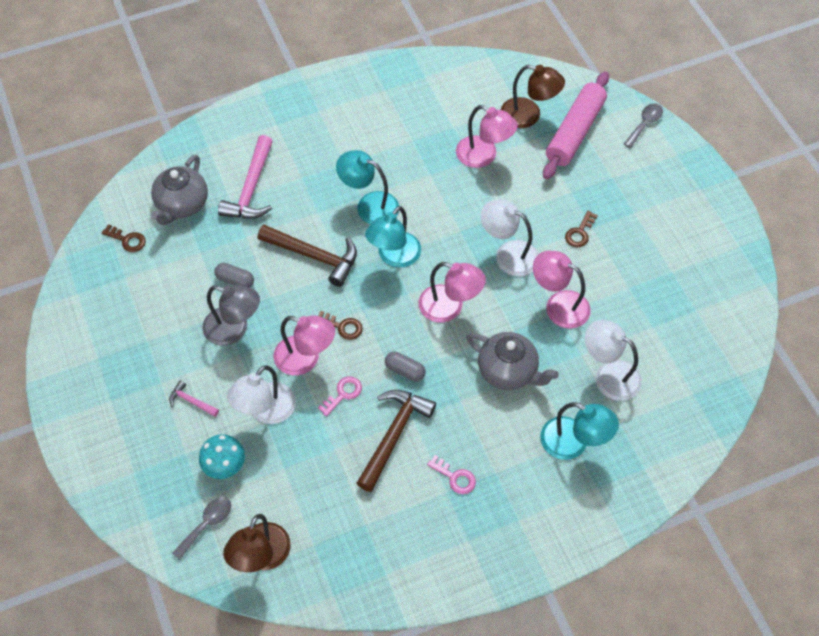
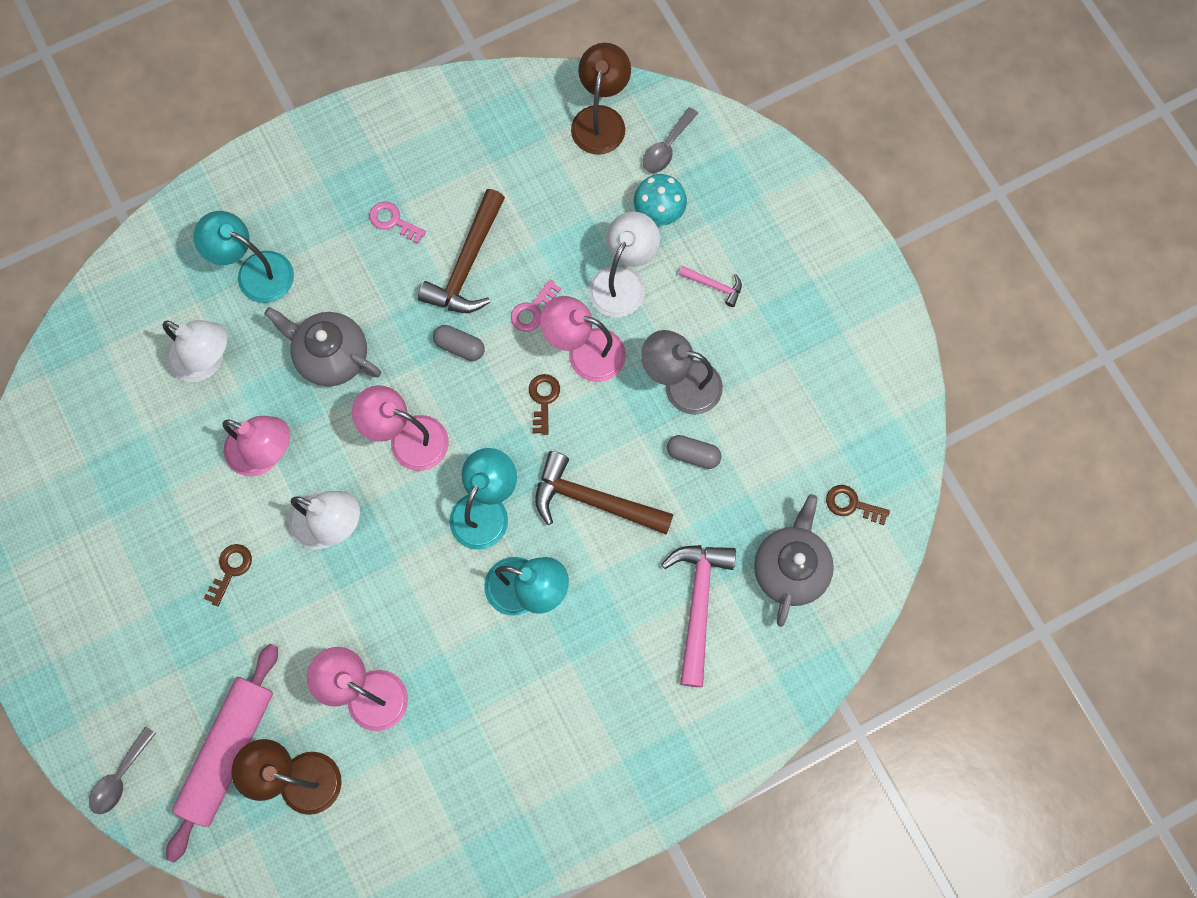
camera: 175 degrees right, 15 degrees up
(342, 326) = (543, 400): brown key -> brown key turned 75 degrees clockwise

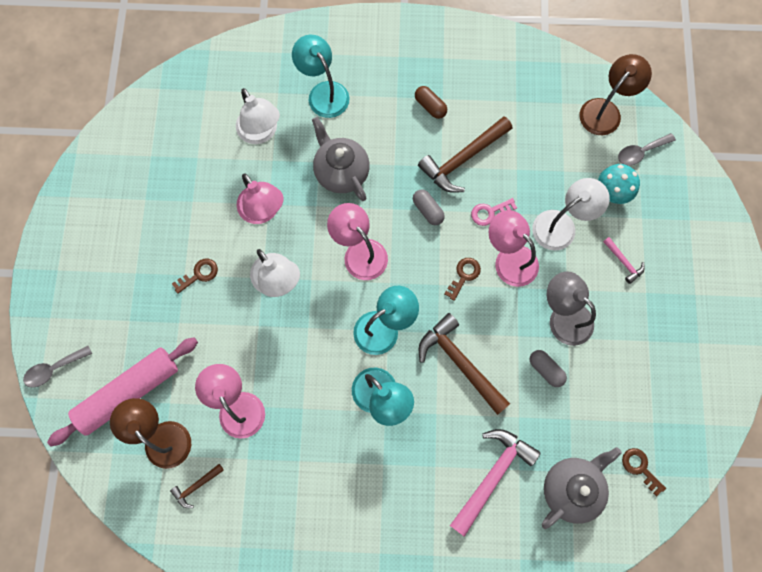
camera: 30 degrees right, 0 degrees up
(371, 809) = (196, 486): none -> brown hammer
(393, 221) = (430, 106): pink key -> brown capsule

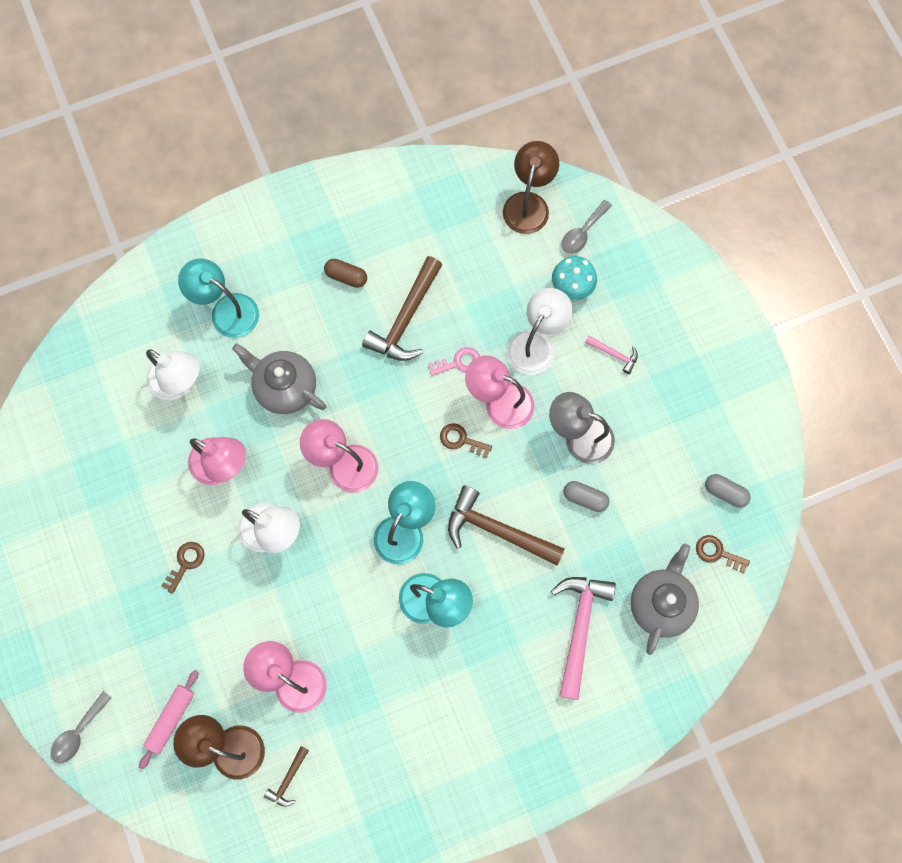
camera: 25 degrees left, 0 degrees up
(129, 392) = (171, 719): pink rolling pin -> pink rolling pin, size x0.55
(428, 210) = (394, 388): grey capsule -> grey capsule (725, 493)
(463, 276) = (461, 440): brown key -> brown key turned 75 degrees counterclockwise
(490, 212) = (458, 362): pink key -> pink key turned 150 degrees counterclockwise

